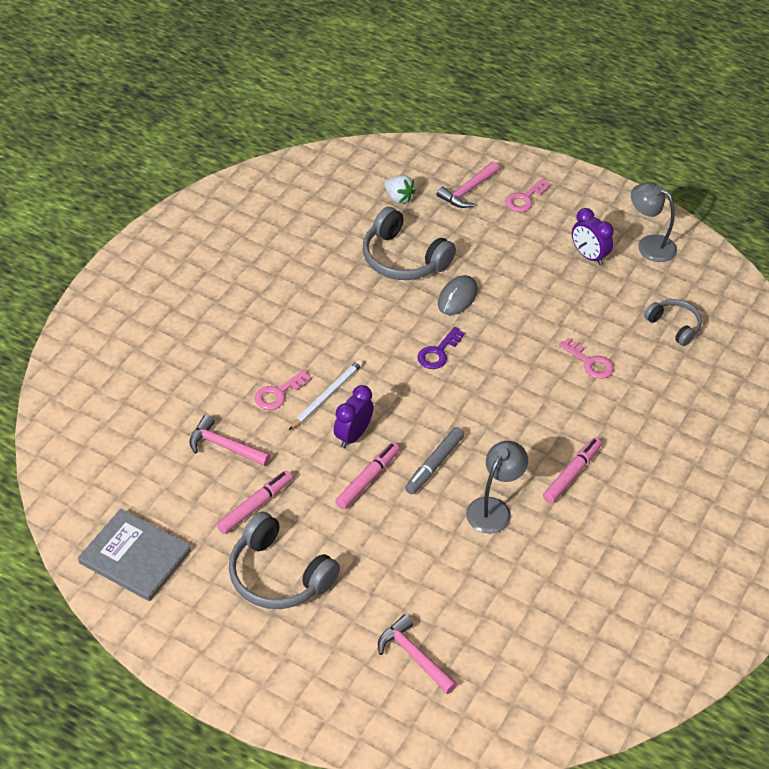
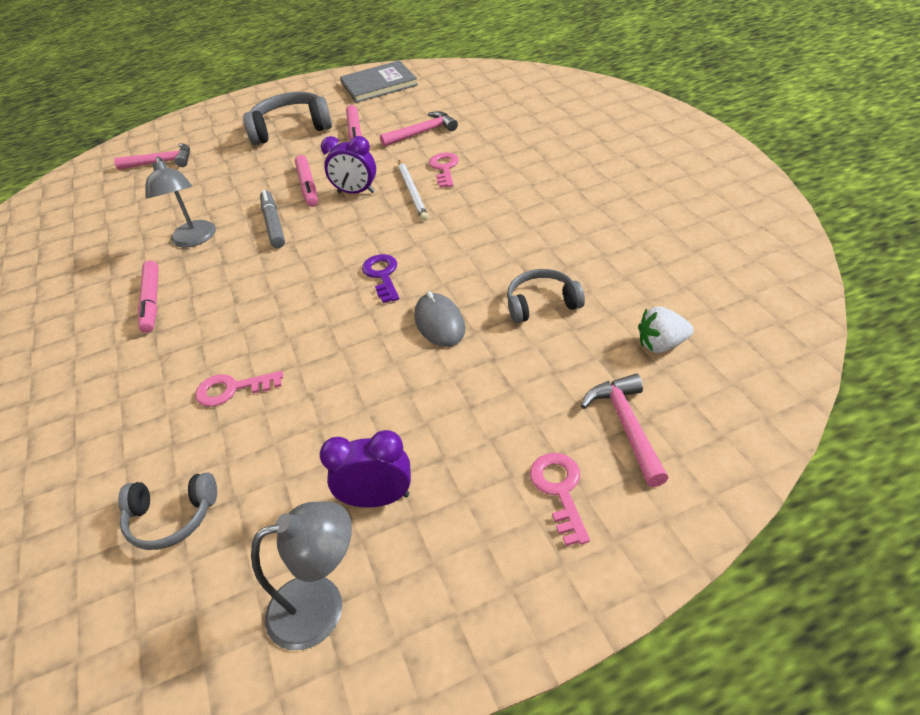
camera: 135 degrees right, 5 degrees down
(353, 435) = (356, 192): purple clock -> purple clock turned 120 degrees clockwise
(403, 258) = (542, 304): grey headphones -> grey headphones, size x0.60

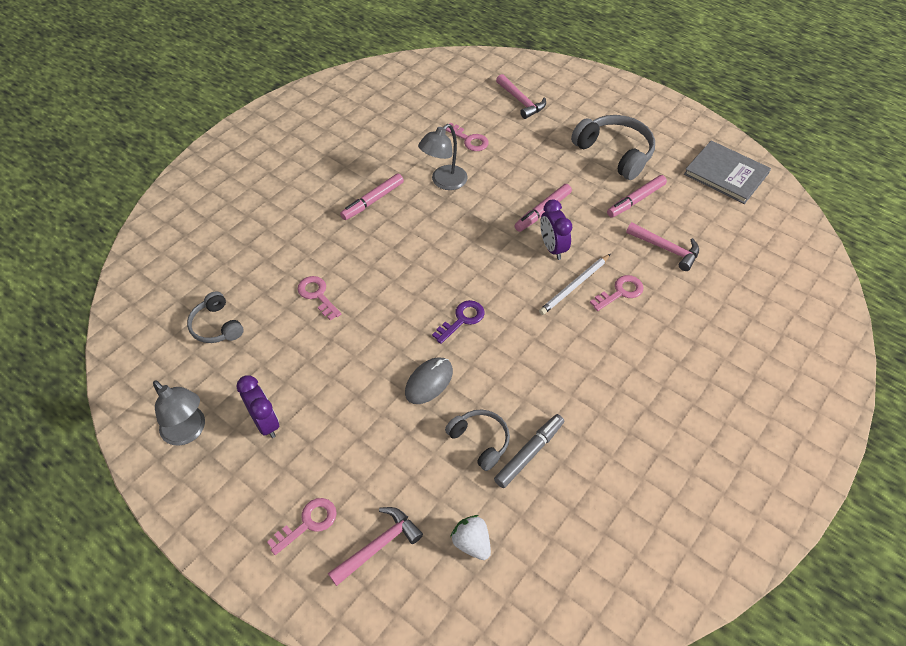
camera: 55 degrees right, 10 degrees up
(163, 208) = (469, 140): none -> pink key
(273, 224) = (485, 218): grey marker -> grey marker (529, 453)

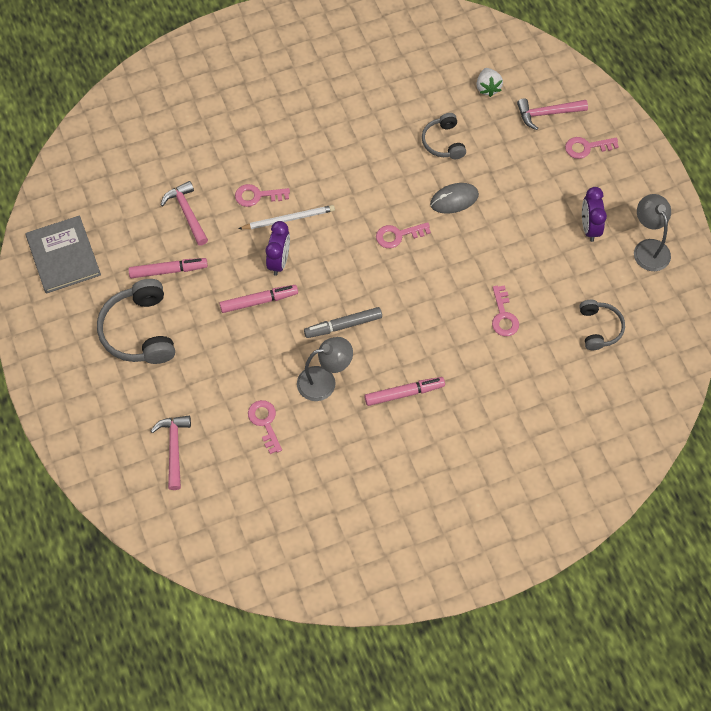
camera: 150 degrees left, 10 degrees up
(462, 319) = (398, 235): purple key -> pink key
(529, 453) = (415, 119): grey marker -> grey marker (343, 325)

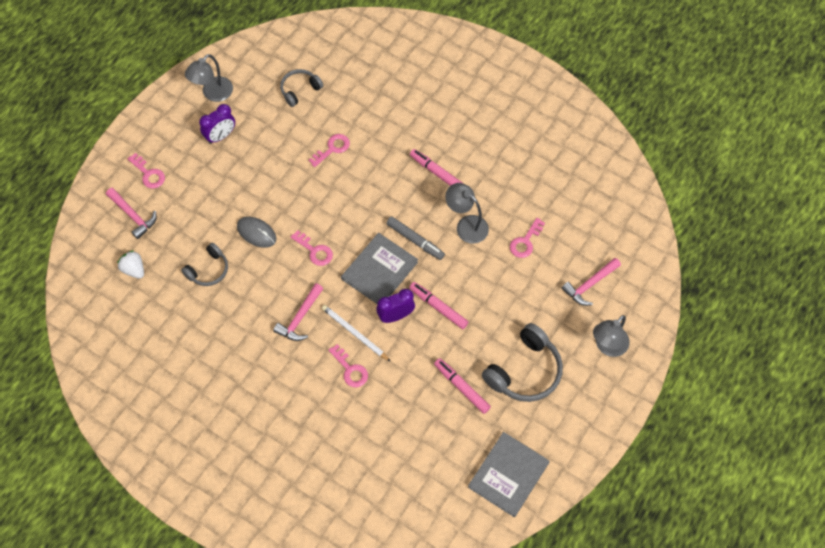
camera: 125 degrees left, 0 degrees up
(102, 418) = (607, 346): none -> grey lamp
(187, 213) = (403, 410): pink hammer -> pink hammer (300, 318)
(335, 276) = (379, 270): none -> grey book
(488, 88) = (134, 269): white strawberry -> white strawberry turned 90 degrees counterclockwise

